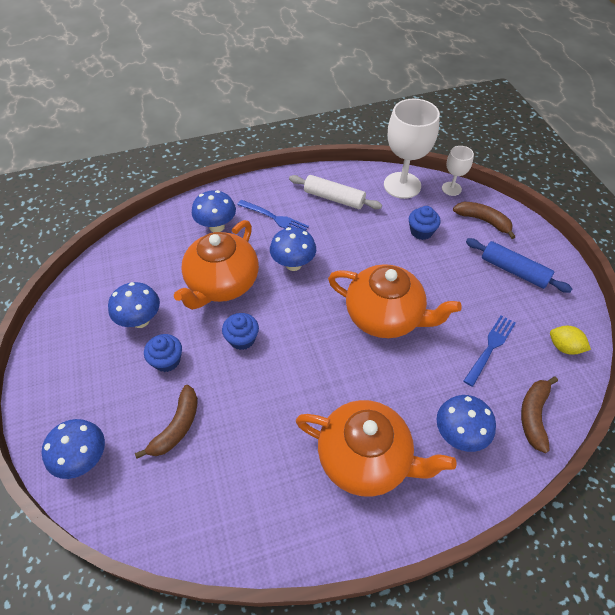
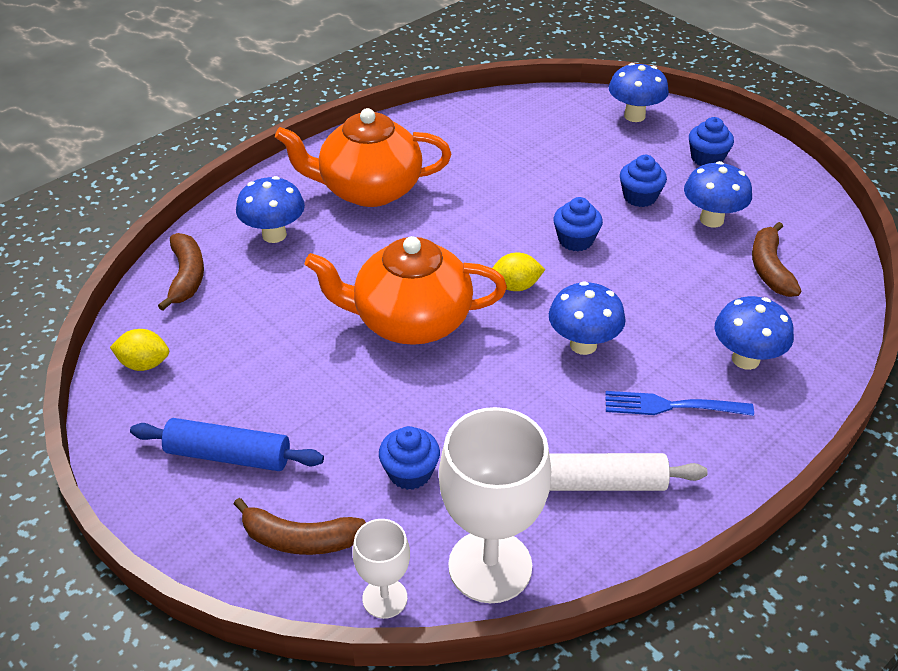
camera: 155 degrees right, 10 degrees down
(83, 379) = (707, 158): none -> blue cupcake
(177, 427) = (574, 156): brown banana -> brown banana (769, 268)
(222, 284) = (657, 287): orange teapot -> none
(306, 317) = (515, 286): none -> yellow lemon
(490, 348) = (251, 329): blue fork -> none

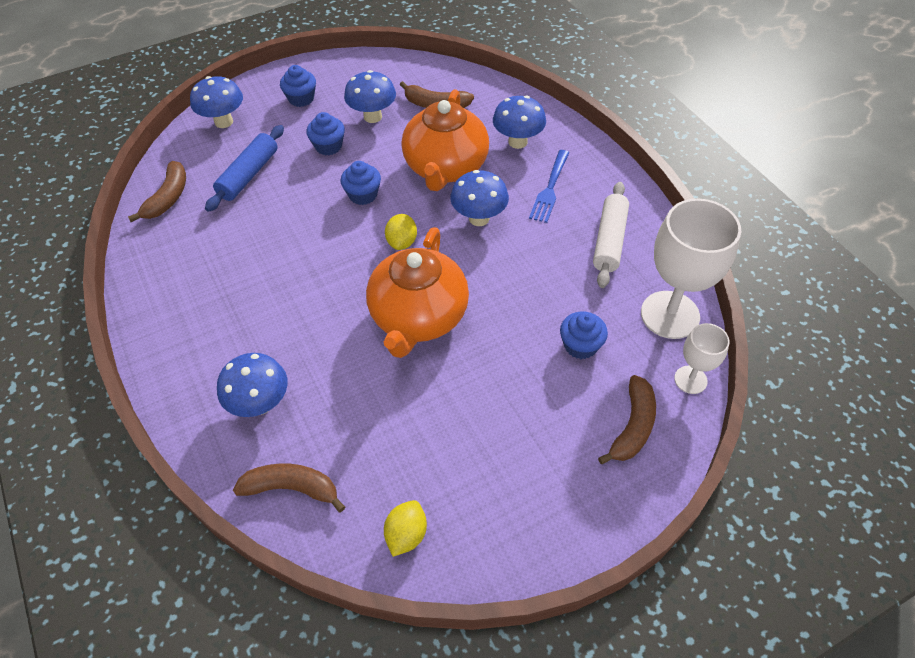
camera: 75 degrees left, 10 degrees up
(228, 455) = (538, 469): blue rolling pin -> blue rolling pin (248, 175)
(368, 189) = (228, 318): orange teapot -> orange teapot (445, 168)
(506, 112) = (168, 198): none -> brown banana

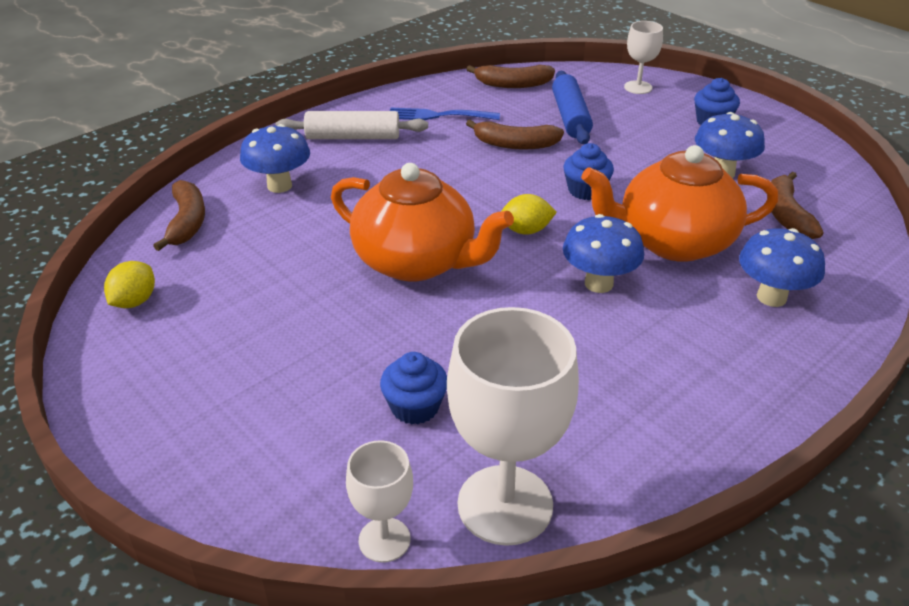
camera: 75 degrees right, 15 degrees down
(224, 122) = (638, 87): blue mushroom -> white goblet
(248, 175) = (570, 117): blue rolling pin -> blue rolling pin turned 75 degrees clockwise
(328, 146) = (648, 153): blue cupcake -> none
(406, 534) = (134, 301): yellow lemon -> yellow lemon turned 75 degrees counterclockwise
(418, 317) = (417, 262): orange teapot -> orange teapot turned 150 degrees counterclockwise
(550, 188) = (698, 341): blue fork -> blue fork (439, 115)
(609, 240) = (626, 417): white rolling pin -> white rolling pin (353, 137)
(632, 426) = (290, 476): brown banana -> brown banana (515, 144)

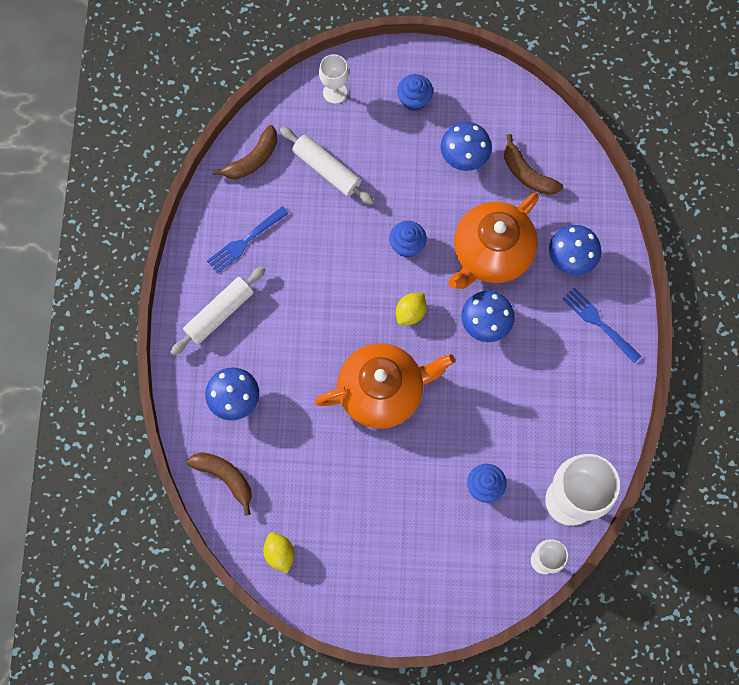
camera: 45 degrees left, 35 degrees up
(515, 144) = (324, 232): brown banana -> none
(570, 117) = (327, 169): blue rolling pin -> white rolling pin
(752, 368) = (599, 323): none -> blue fork

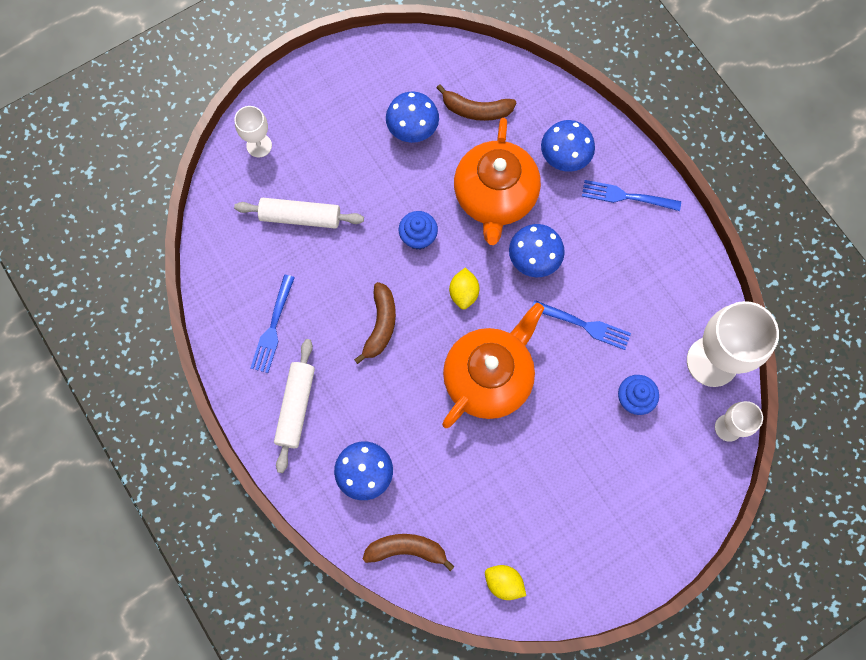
camera: 35 degrees left, 0 degrees up
(252, 159) = (227, 251): brown banana -> brown banana (380, 325)
(414, 99) = (333, 108): blue cupcake -> none
(487, 401) = (583, 325): none -> blue fork

